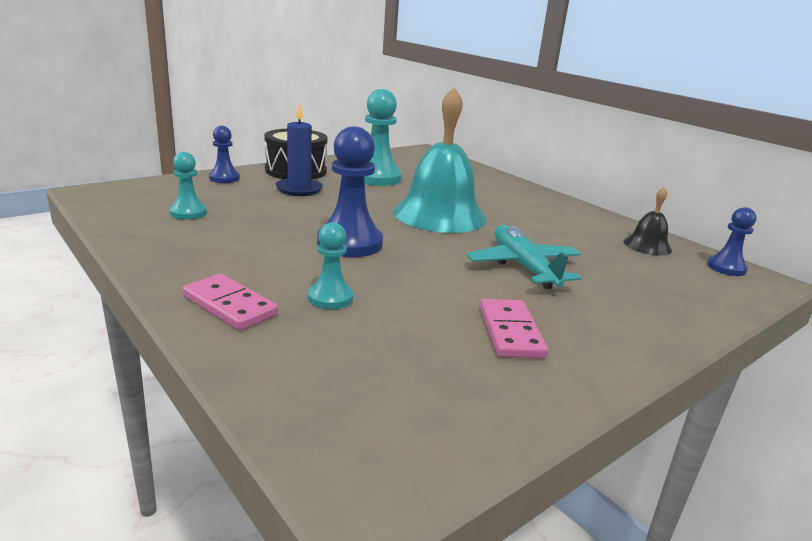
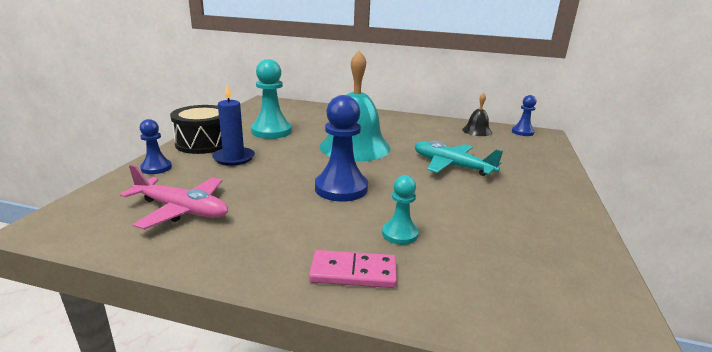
camera: 35 degrees left, 0 degrees up
(188, 213) = (182, 210): turquoise pawn -> pink plane
(511, 332) = (513, 210): pink domino -> none

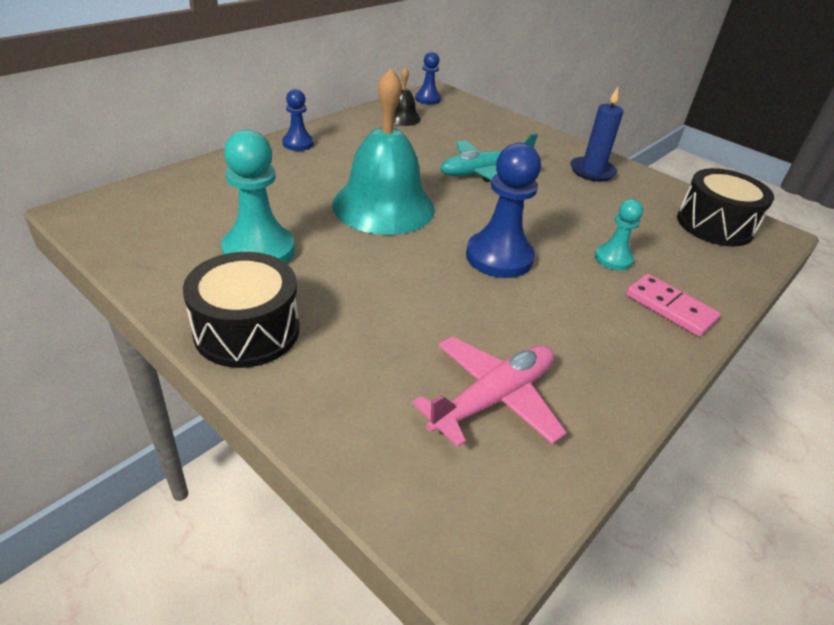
camera: 65 degrees left, 15 degrees up
(156, 168) = (320, 404): blue pawn -> blue pawn (298, 143)
(234, 158) = (342, 313): blue candle -> blue candle (592, 171)
(353, 272) = (670, 308): pink domino -> pink domino turned 75 degrees counterclockwise
(563, 292) = (714, 225): none -> black drum

